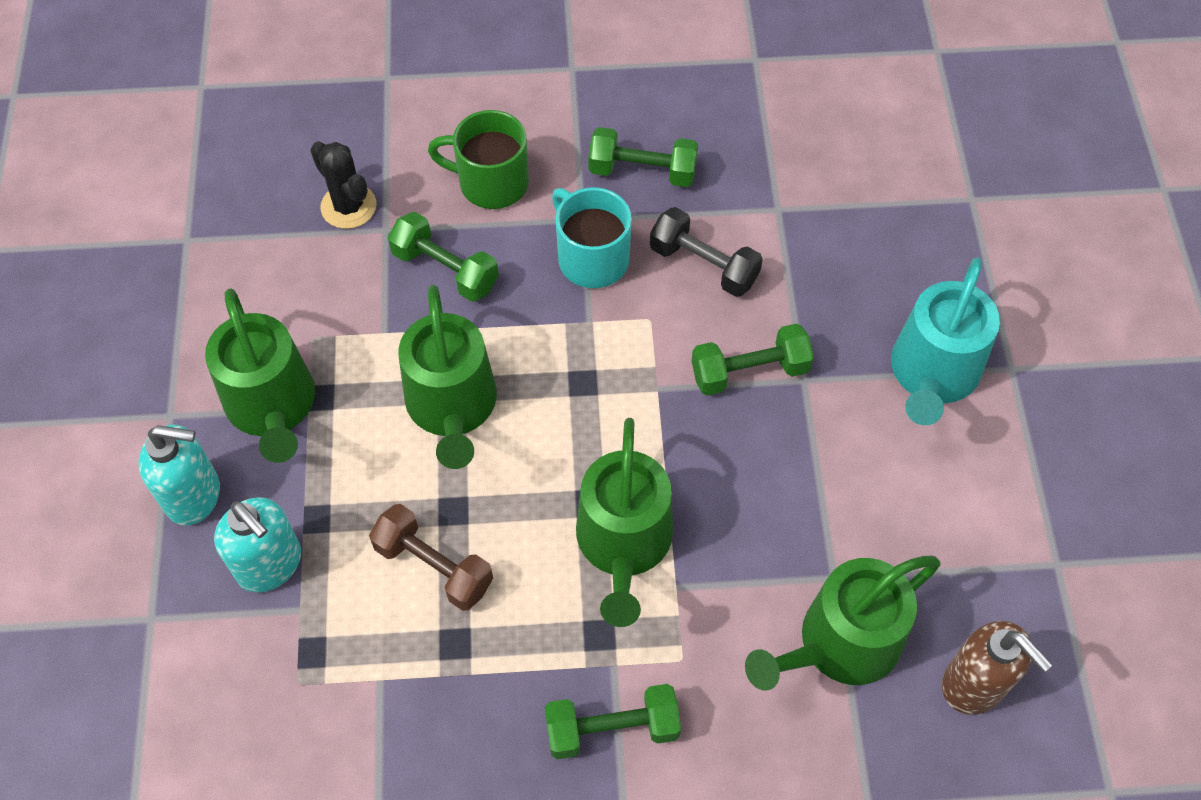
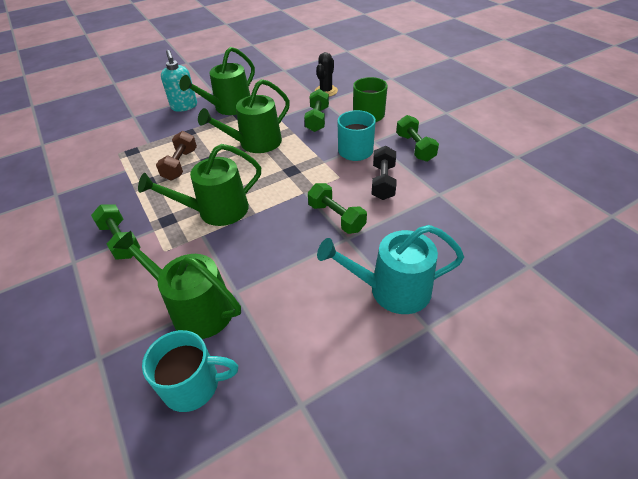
camera: 65 degrees right, 15 degrees down
(270, 564) = (164, 130): turquoise soap dispenser -> none
(974, 684) = (193, 385): brown soap dispenser -> turquoise mug

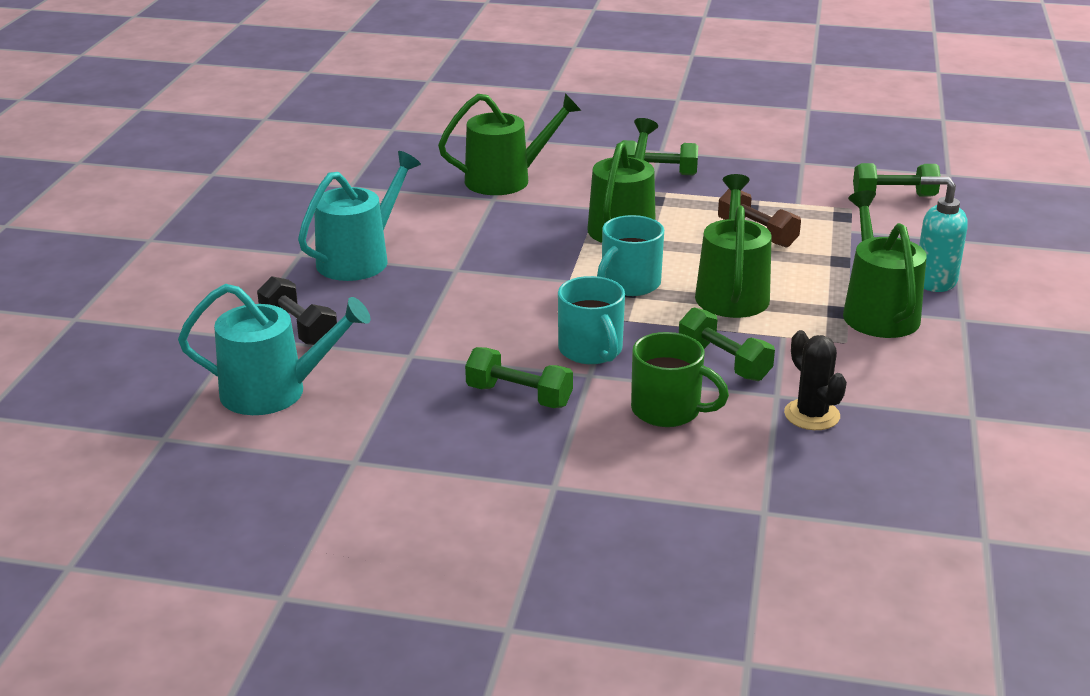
camera: 130 degrees right, 15 degrees down
(193, 385) = (437, 160): turquoise mug -> turquoise mug (629, 284)
(336, 217) = (494, 278): green dumbbell -> green dumbbell (894, 196)
(383, 182) = (496, 333): black dumbbell -> black dumbbell (299, 329)
(532, 211) = (274, 391): none -> turquoise watering can

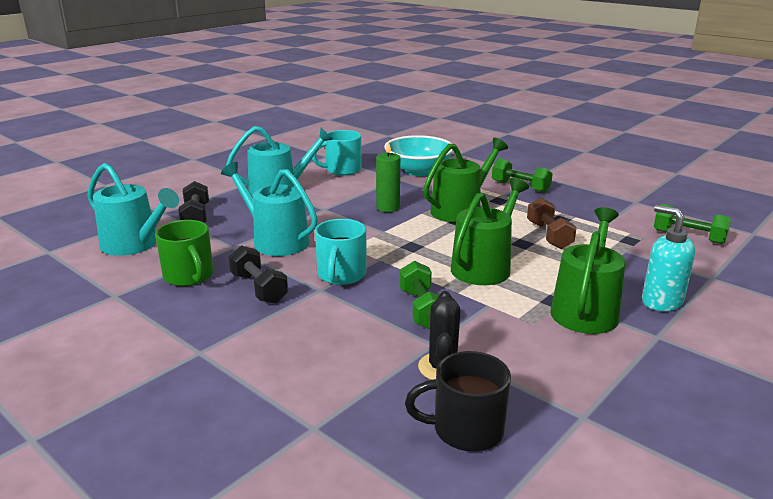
camera: 30 degrees right, 5 degrees down
(455, 331) = (276, 241): none -> turquoise watering can
(506, 180) = (418, 171): green watering can -> turquoise bowl
(519, 396) = (259, 288): green dumbbell -> black dumbbell
(534, 246) = (388, 207): none -> green candle
(629, 284) = (419, 243): turquoise mug -> turquoise mug (342, 170)
(668, 410) = (340, 328): green mug -> green mug (189, 276)
(893, 463) = (465, 429): none -> black mug

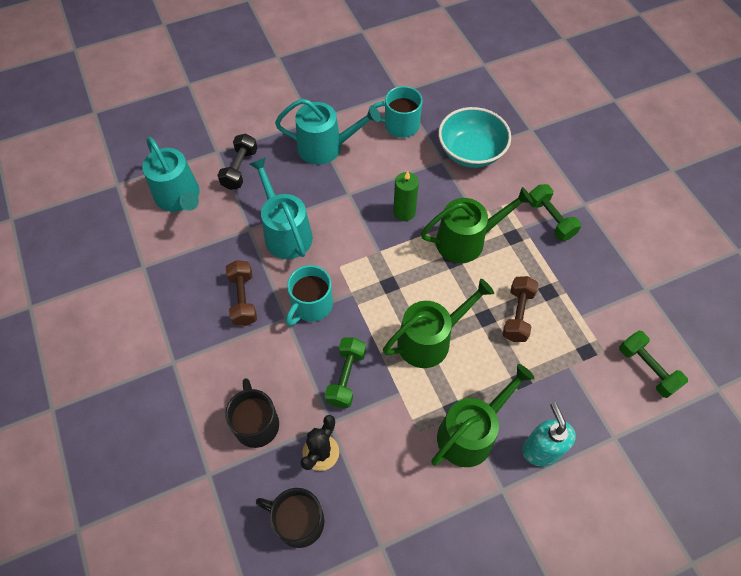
camera: 25 degrees right, 35 degrees up
(189, 276) = (201, 261): green mug -> none
(259, 288) = (243, 299): black dumbbell -> brown dumbbell
(345, 368) = (256, 424): none -> black mug

